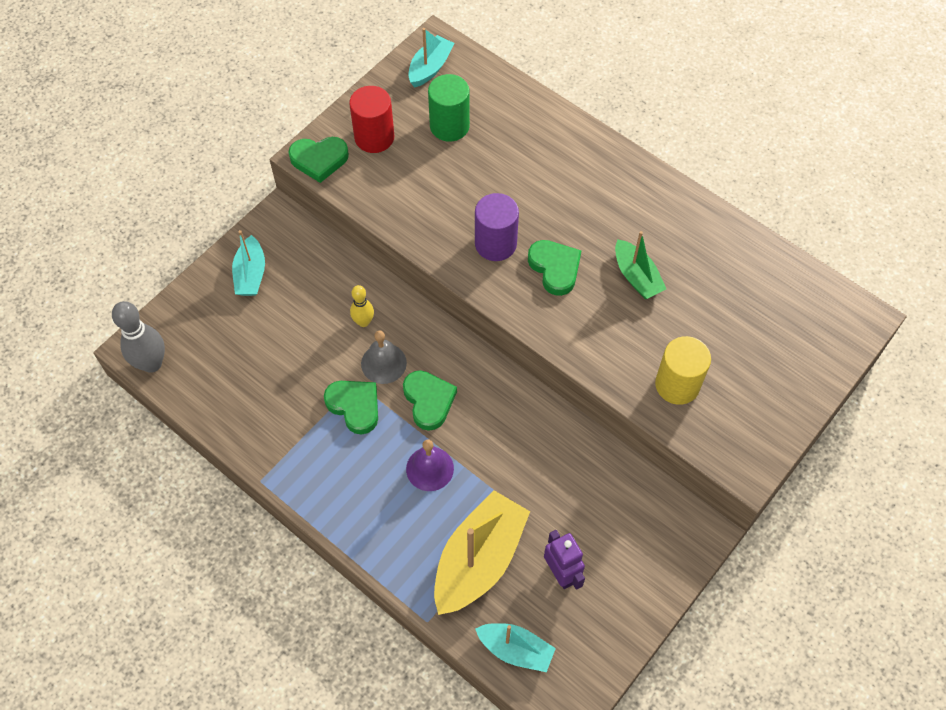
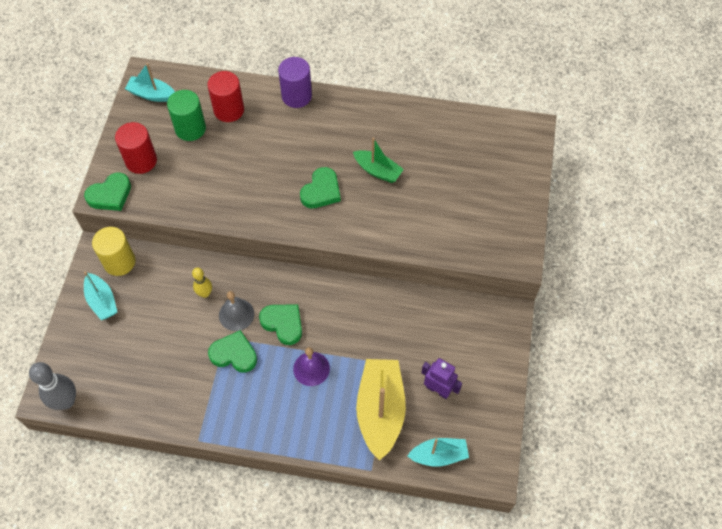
camera: 30 degrees left, 0 degrees up
(430, 68) = (152, 94): turquoise boat -> turquoise boat turned 75 degrees counterclockwise
(495, 244) = (271, 194): purple cylinder -> purple cylinder (296, 96)
(505, 124) = (229, 110): none -> red cylinder
(555, 268) = (321, 191): green heart -> green heart turned 90 degrees clockwise
(677, 385) = (445, 228): yellow cylinder -> yellow cylinder (119, 262)

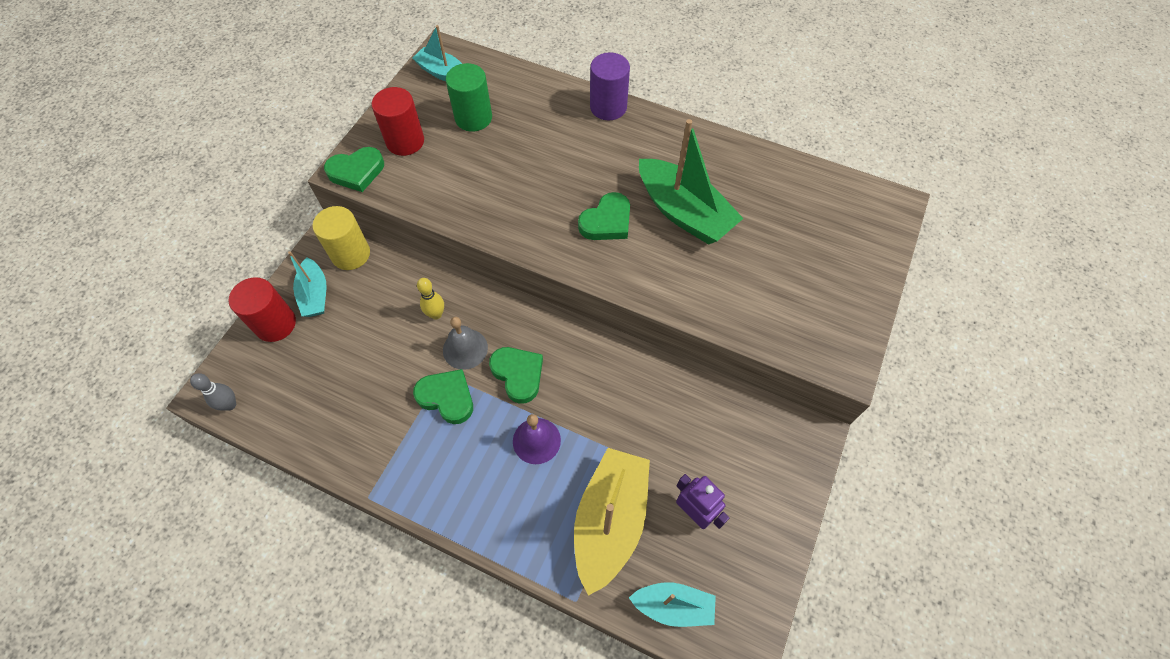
camera: 15 degrees right, 0 degrees up
(66, 401) = (230, 405): grey bowling pin -> grey bowling pin, size x0.59
(229, 110) = (524, 107): red cylinder -> red cylinder (275, 324)
(377, 171) = (683, 212): green boat -> green boat, size x1.74

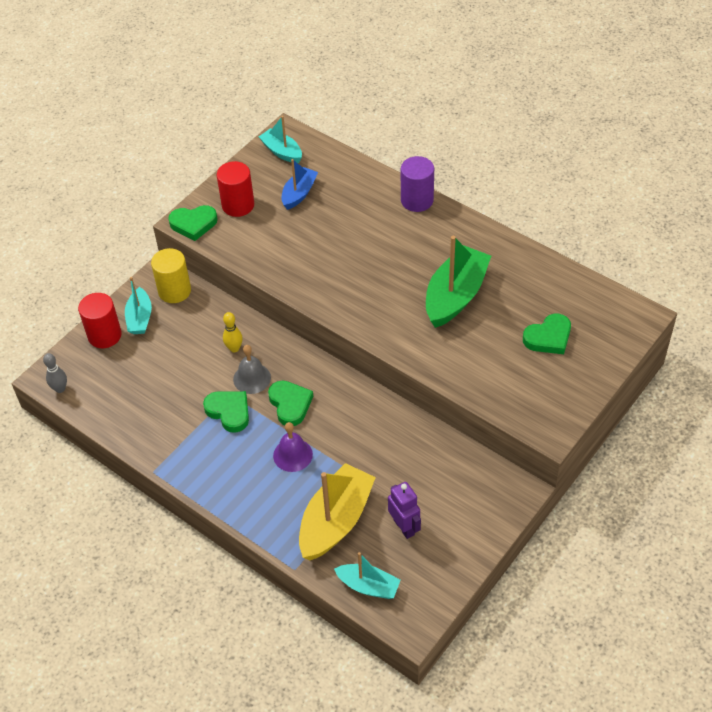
camera: 15 degrees right, 10 degrees down
(473, 118) = (299, 193): green cylinder -> blue boat
(607, 221) = (389, 293): green heart -> green heart (548, 337)
(683, 212) = (455, 296): green boat -> green boat turned 120 degrees counterclockwise

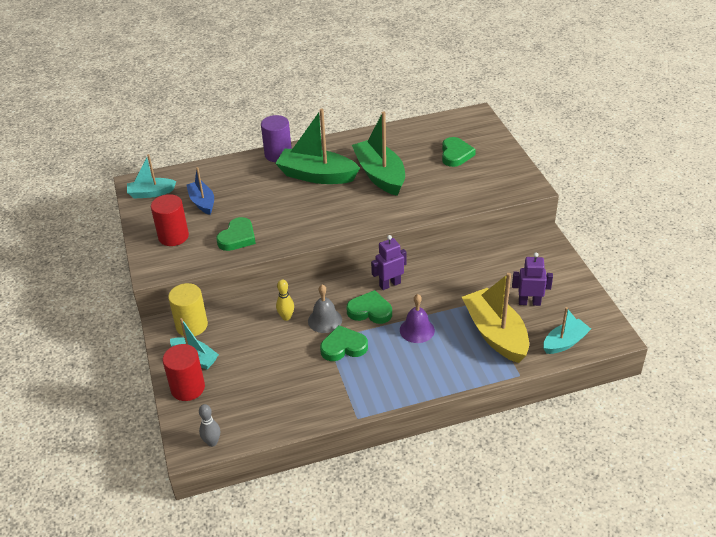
camera: 55 degrees left, 10 degrees down
(193, 224) = (161, 267): green heart -> green heart (237, 237)
(338, 399) = (389, 284): none -> purple robot
(410, 248) = (317, 175): none -> green boat

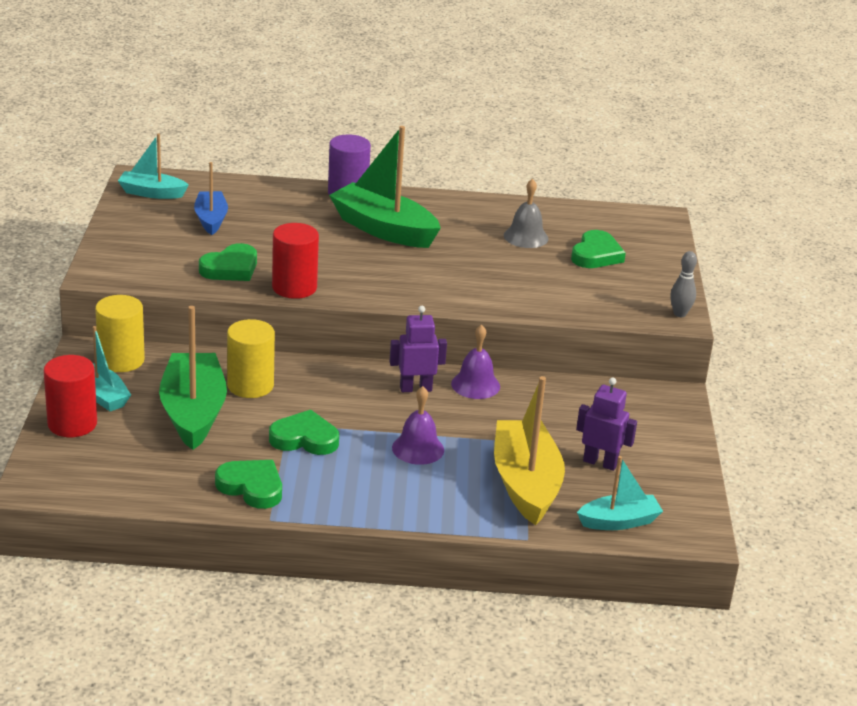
camera: 15 degrees right, 10 degrees down
(173, 236) = (149, 245): red cylinder -> red cylinder (294, 287)
(212, 442) = (65, 489): grey bowling pin -> grey bowling pin (680, 314)
(286, 317) = (250, 385): yellow bowling pin -> yellow cylinder
(325, 320) = (299, 403): grey bell -> grey bell (526, 237)
(370, 311) = (368, 410): green heart -> green heart (251, 487)
(380, 175) = (471, 251): green boat -> green boat (193, 413)
(424, 269) = (475, 385): none -> purple bell

